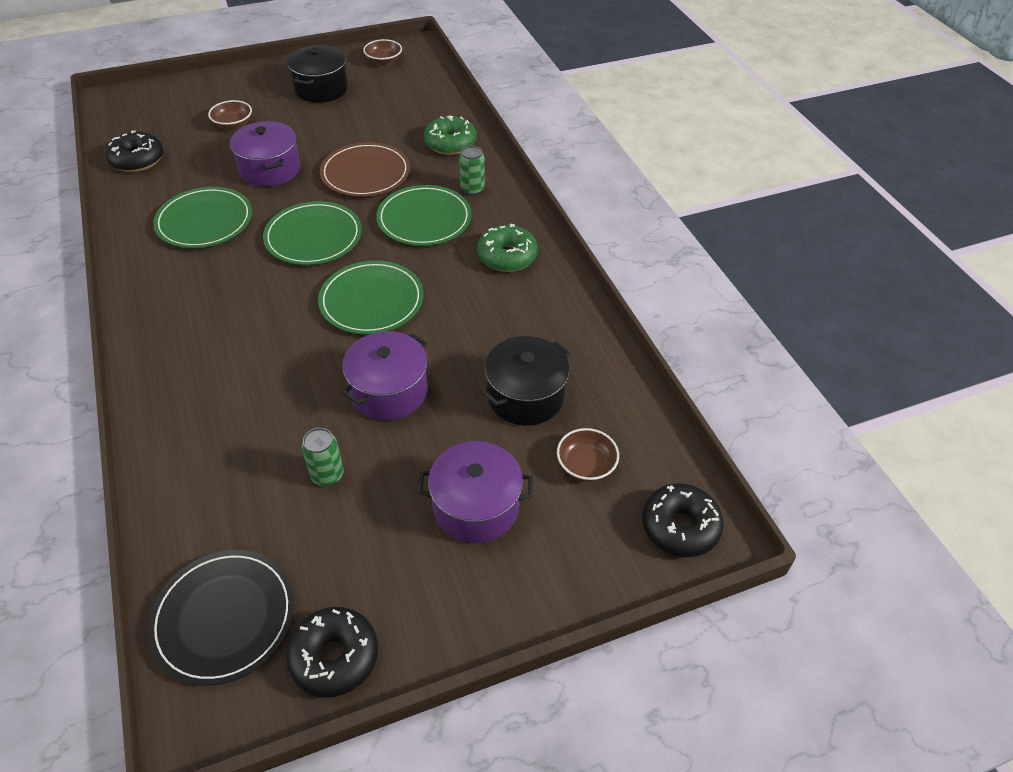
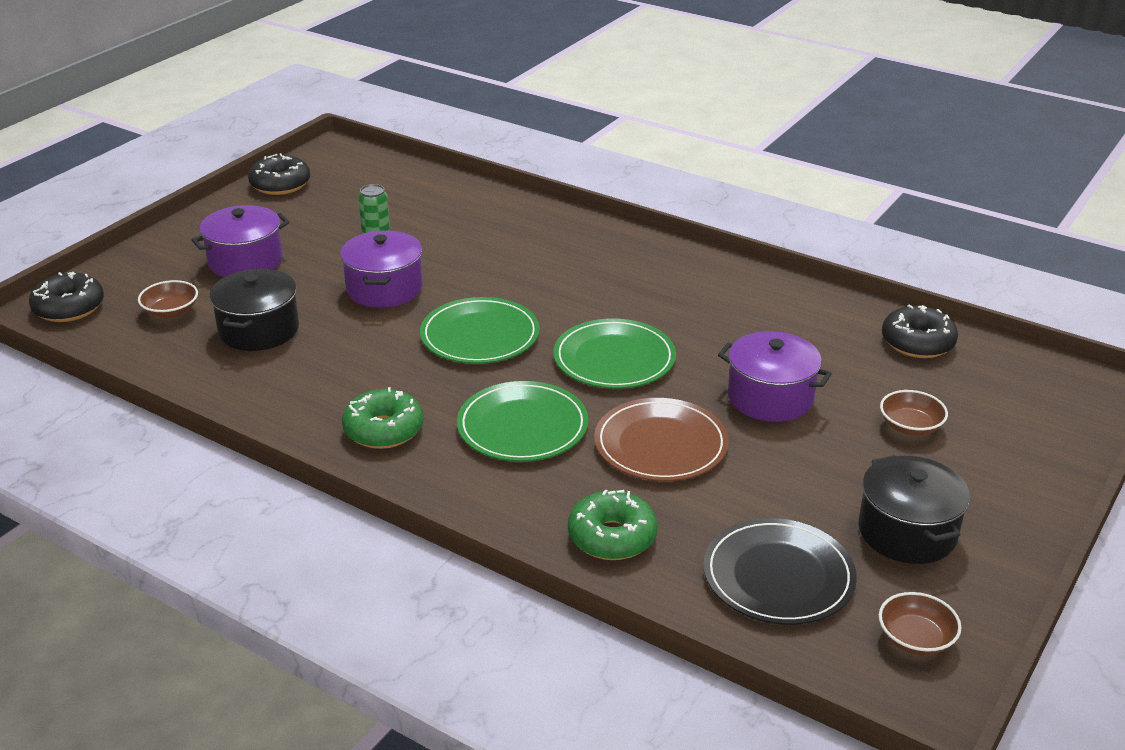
camera: 145 degrees right, 15 degrees down
(204, 221) = (740, 325): green plate -> none
(224, 618) = (365, 173): black plate -> black plate (778, 576)
(472, 189) = (507, 486): green can -> none

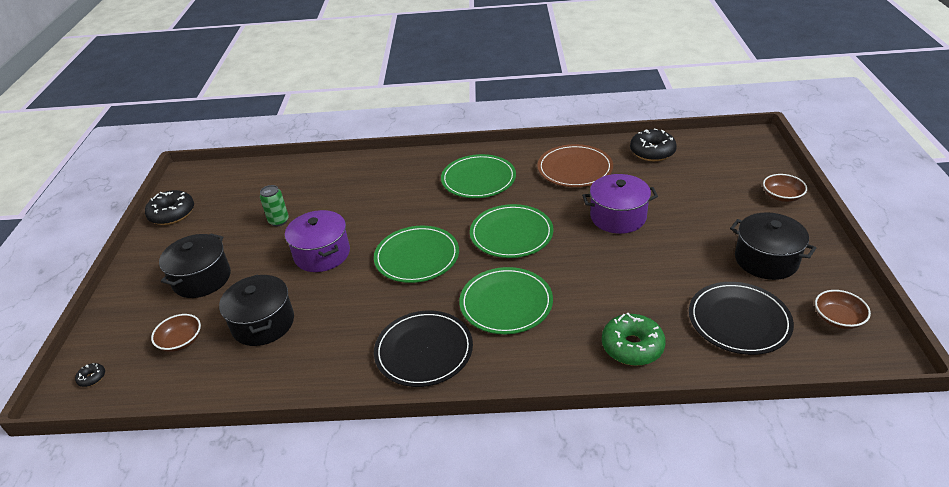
camera: 30 degrees left, 5 degrees up
(69, 308) = (92, 378): black donut -> black donut, size x0.46
(245, 261) = (202, 279): purple pot -> black pot
(384, 430) = (424, 351): green donut -> black plate
(646, 282) = (478, 179): none -> green plate
(660, 444) = (594, 274): brown plate -> brown plate (574, 169)
(910, 426) = (701, 199): brown bowl -> brown bowl (782, 196)

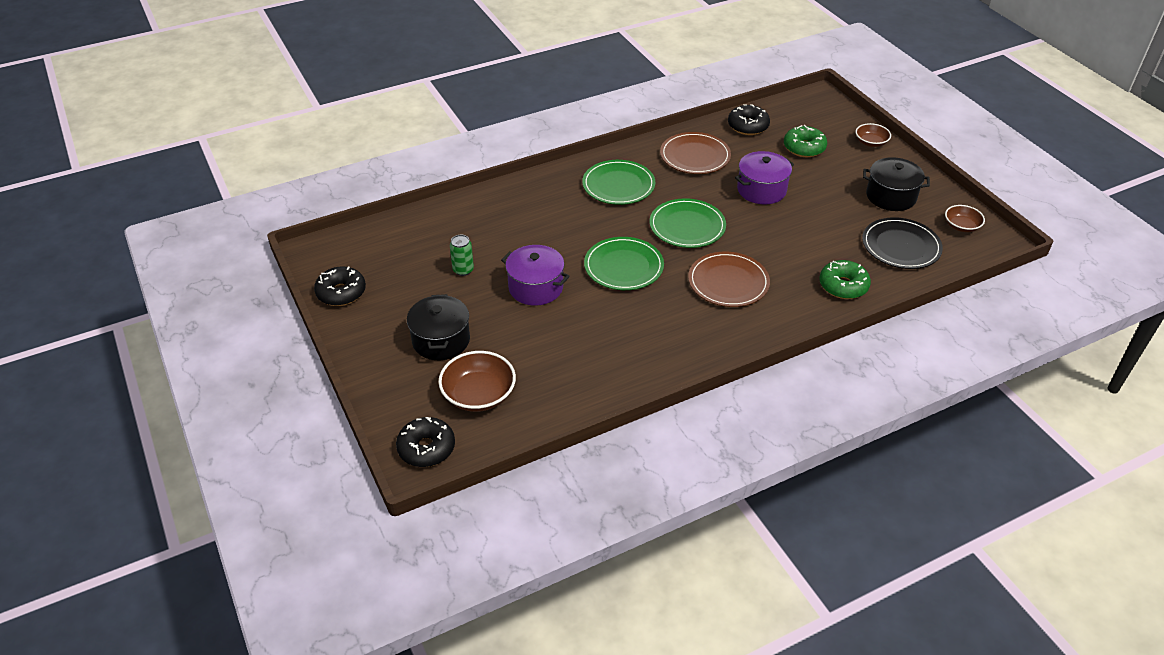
camera: 30 degrees left, 5 degrees up
(92, 378) = (426, 448): black donut -> black donut, size x2.19
(181, 341) = (479, 395): brown bowl -> brown bowl, size x1.67
(263, 323) = (540, 358): black pot -> none
(424, 351) = (695, 336): black plate -> none
(506, 303) = (728, 282): green plate -> brown plate
(698, 185) = (804, 148): none -> green donut

